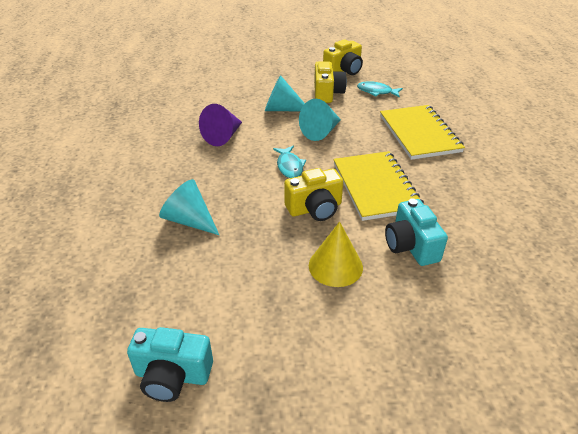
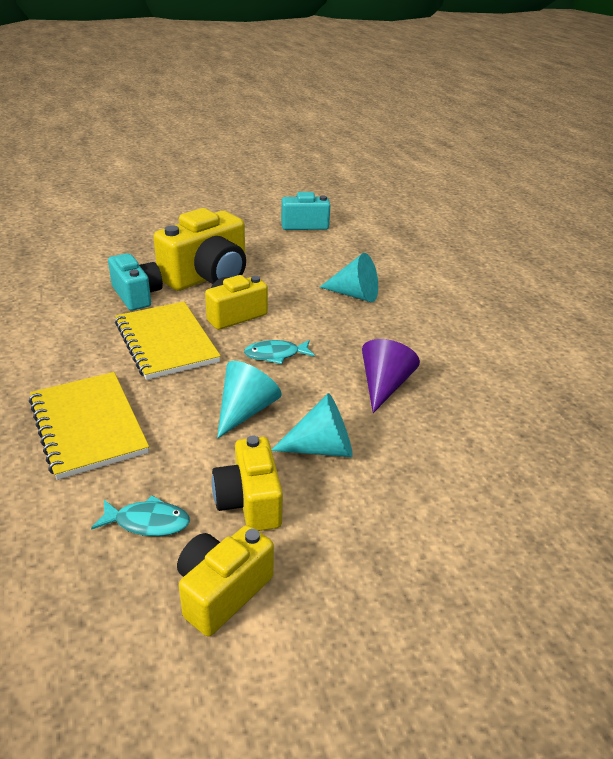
camera: 165 degrees right, 5 degrees down
(289, 166) = (275, 355): turquoise fish -> turquoise fish turned 75 degrees counterclockwise
(335, 266) = (208, 277): yellow cone -> yellow camera

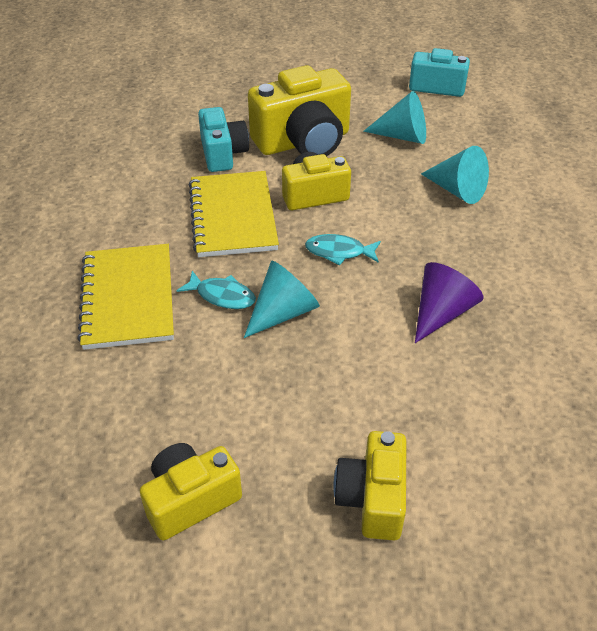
camera: 20 degrees right, 10 degrees up
(147, 522) = (148, 412): turquoise fish -> turquoise fish (222, 296)
(249, 502) = (249, 414): yellow camera -> yellow camera (372, 498)
(322, 448) = (344, 372): turquoise cone -> turquoise cone (403, 136)

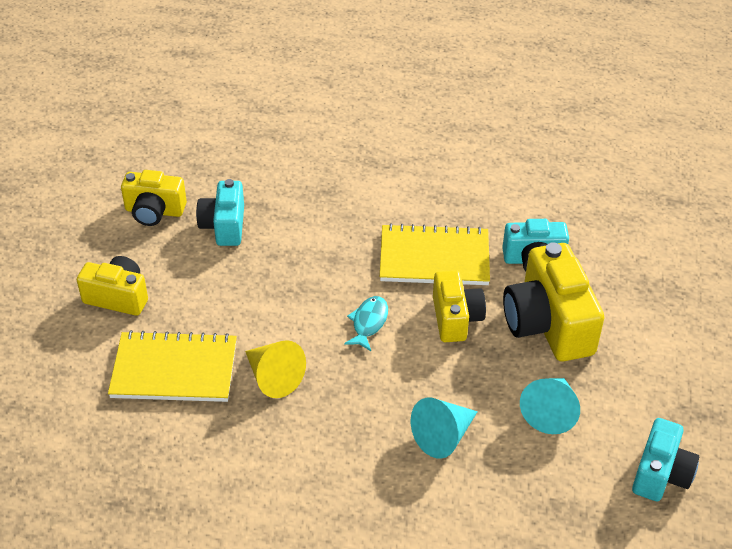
camera: 100 degrees right, 0 degrees up
(128, 298) = (346, 190): yellow notebook -> yellow notebook (174, 369)
(191, 500) = (154, 211): yellow camera -> yellow camera turned 120 degrees clockwise
(210, 407) = (224, 226): none -> turquoise camera
(222, 296) = (333, 242): turquoise fish -> none
(283, 312) = (304, 275): turquoise cone -> none
(441, 312) = (273, 377): purple cone -> yellow cone

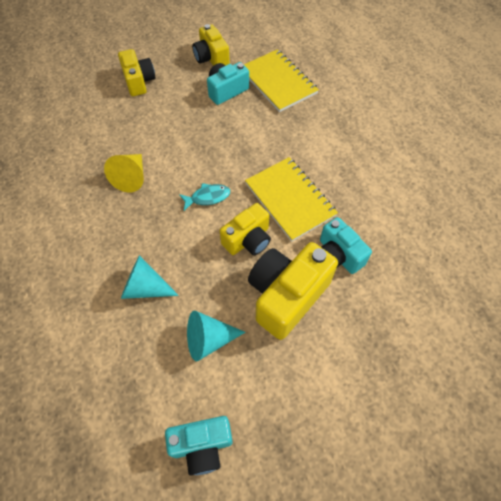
camera: 55 degrees right, 15 degrees up
(174, 369) = (106, 133): yellow notebook -> yellow notebook (278, 82)

